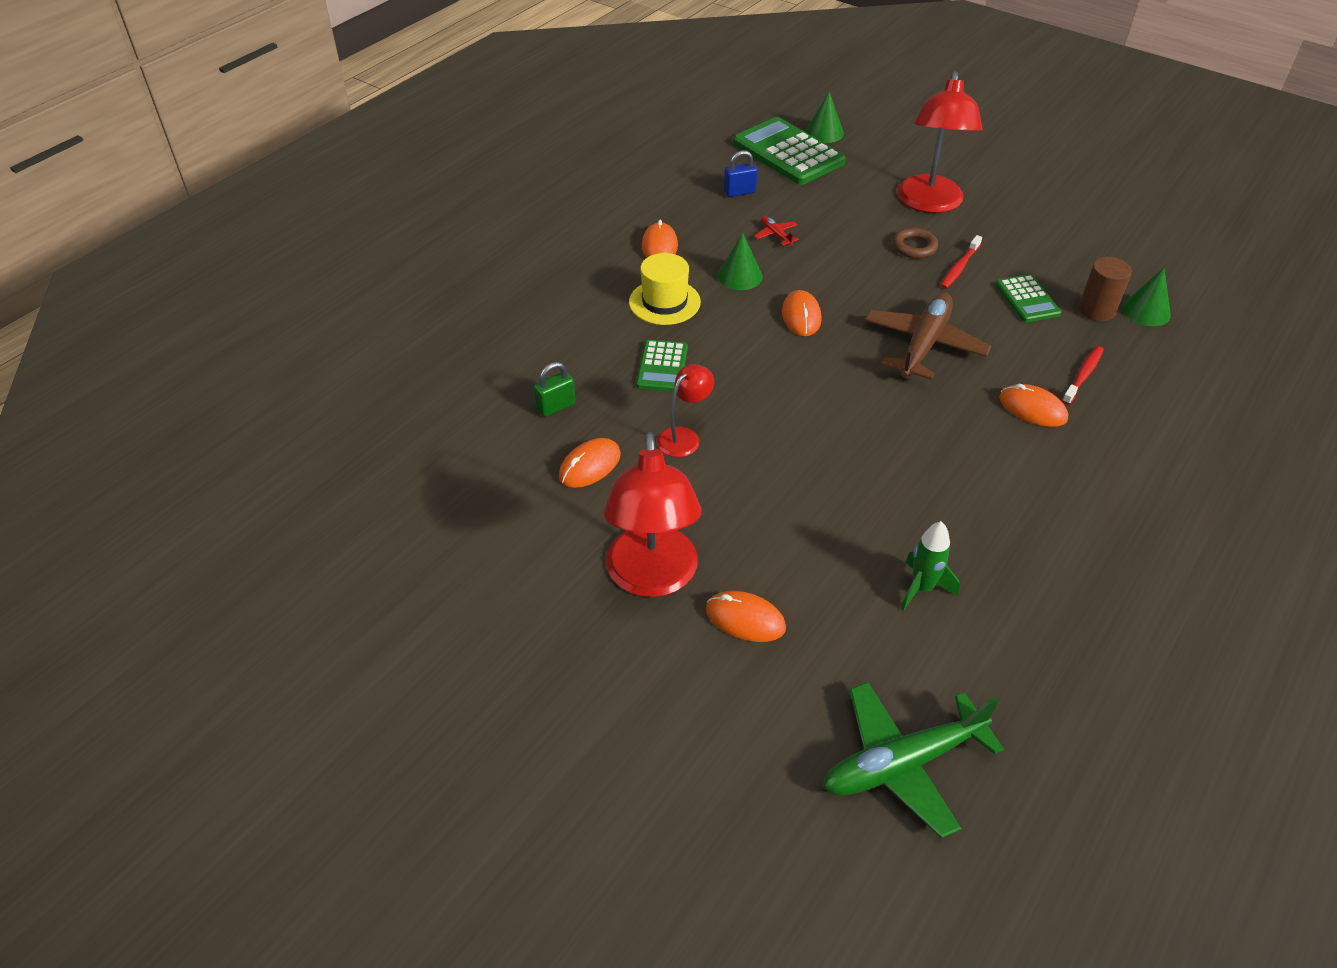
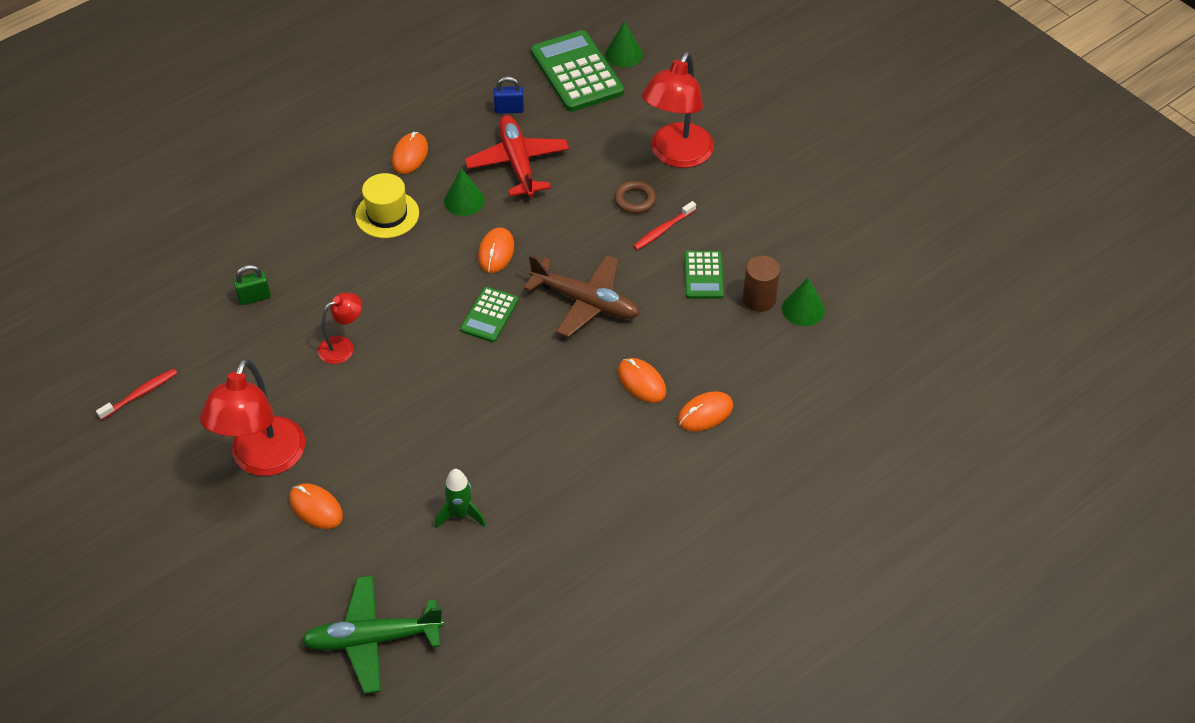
camera: 15 degrees right, 5 degrees up
(590, 465) = (258, 356): orange mouse -> orange mouse (705, 413)
(662, 367) = (355, 278): green calculator -> green calculator (489, 315)
(775, 235) = (517, 163): red plane -> red plane, size x2.33
(924, 344) = (585, 302): brown plane -> brown plane turned 75 degrees clockwise
(1083, 375) = (705, 360): red toothbrush -> red toothbrush (140, 394)

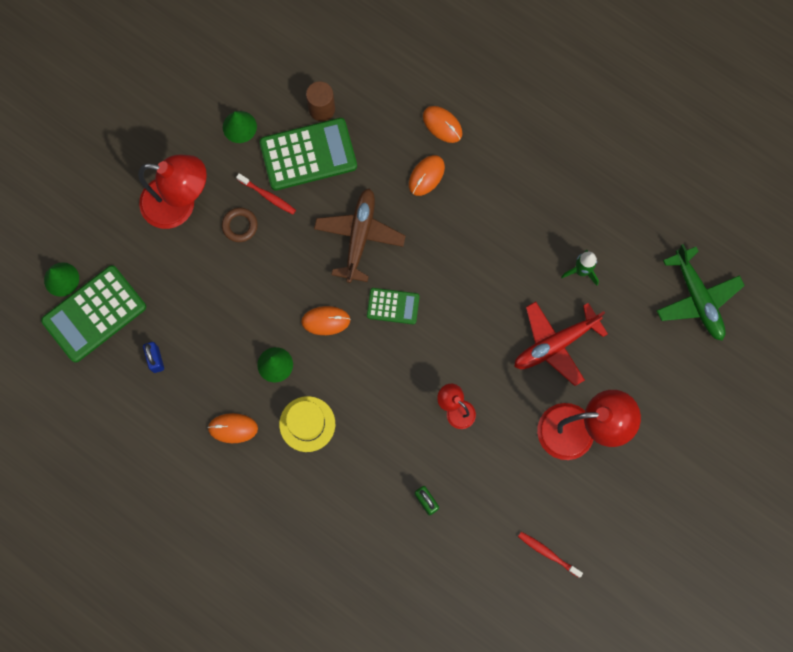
camera: 105 degrees left, 25 degrees up
(316, 508) = (607, 376): orange mouse -> none
(517, 163) = (220, 333): red plane -> red plane (555, 344)
(703, 275) = (308, 154): green calculator -> green calculator, size x1.83
(803, 309) = (323, 76): green cone -> green cone (239, 127)

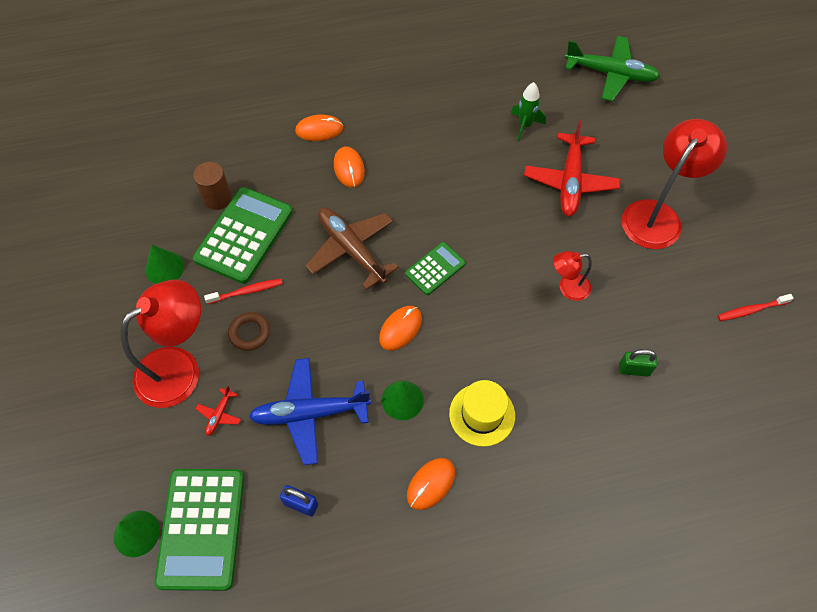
camera: 50 degrees left, 15 degrees down
(170, 259) = (219, 414): none -> red plane
(217, 314) = (310, 413): none -> blue plane

